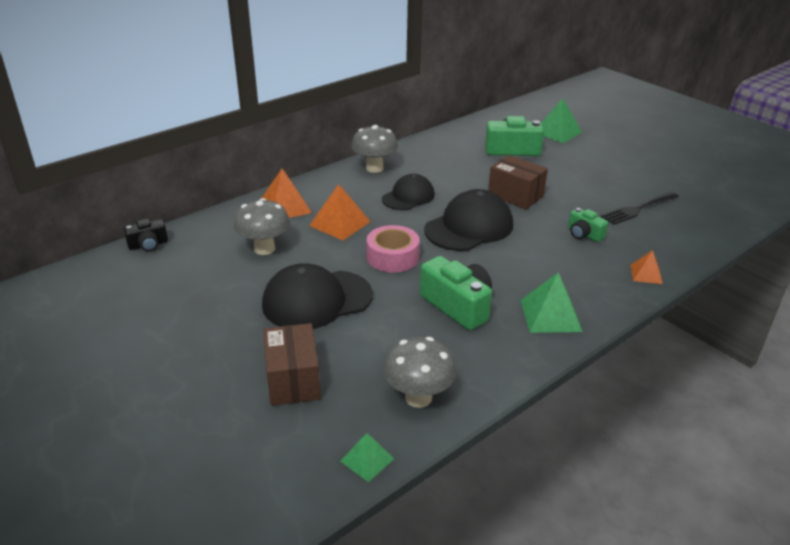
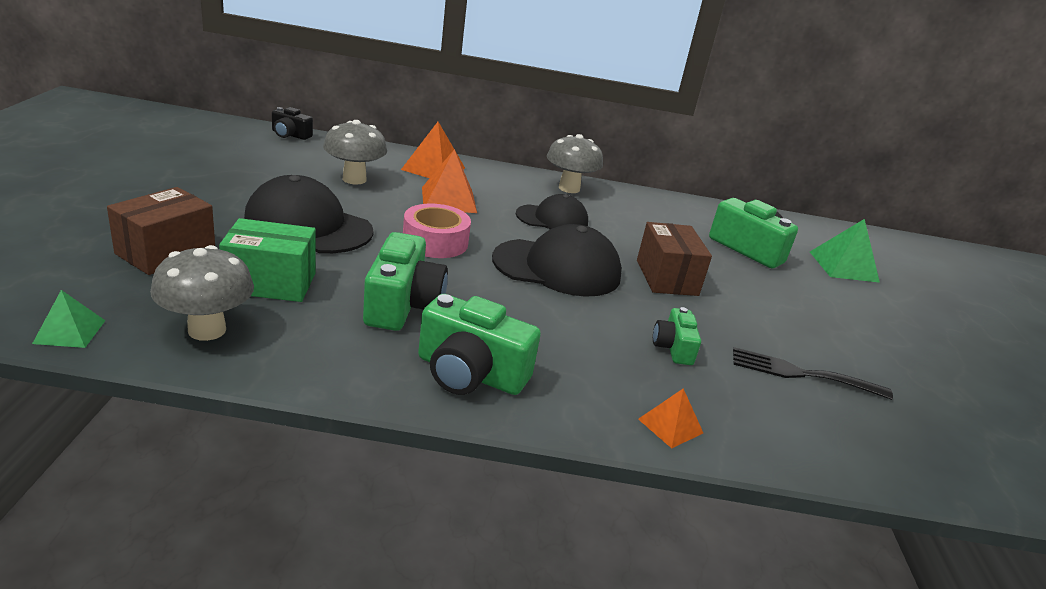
camera: 40 degrees right, 5 degrees down
(382, 348) = (270, 283): none -> green box
(550, 315) = (470, 373): green pyramid -> green camera

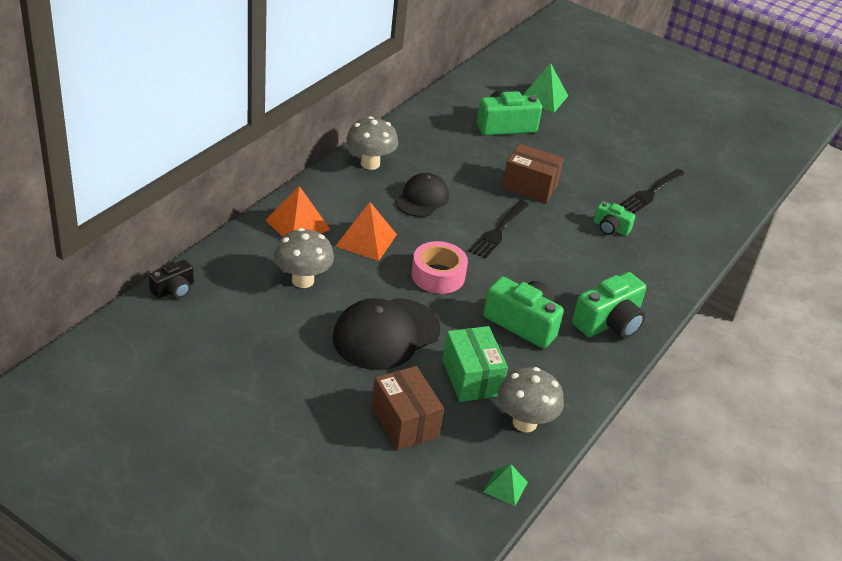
camera: 60 degrees left, 10 degrees up
(270, 283) = (471, 378): green box -> green box turned 45 degrees counterclockwise
(557, 268) = (498, 231): black cap -> black fork
(670, 426) = (679, 267): orange pyramid -> none

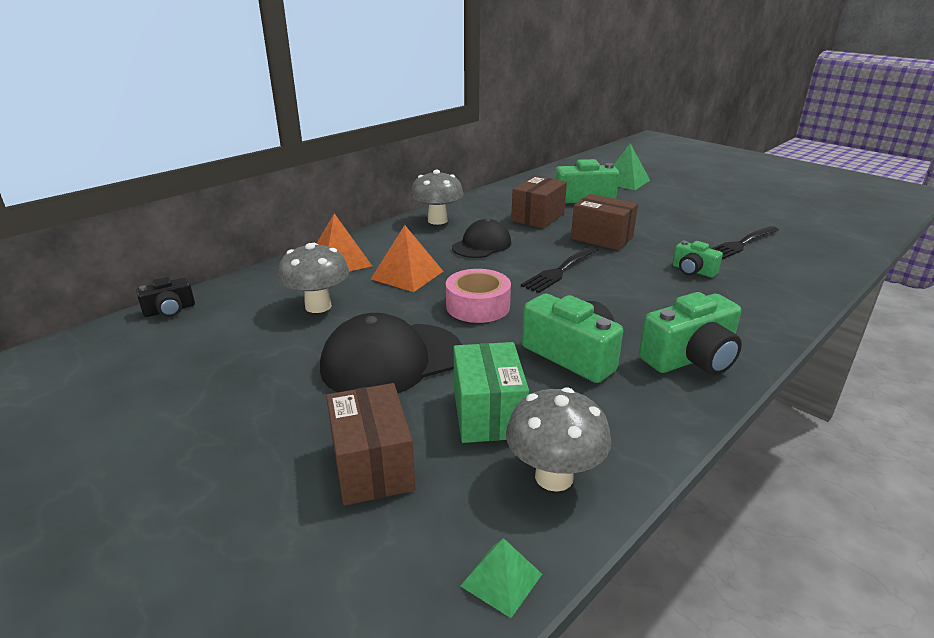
camera: 15 degrees right, 10 degrees down
(466, 157) = (538, 217): none -> brown box

